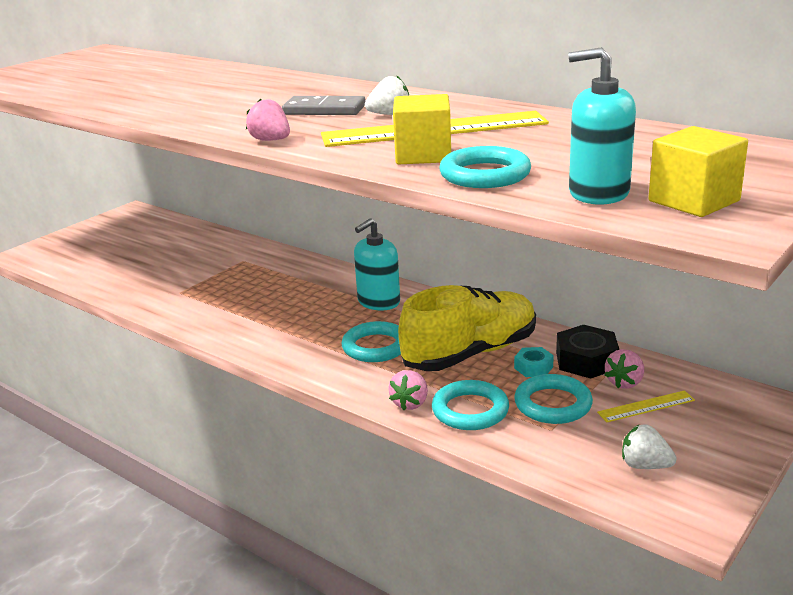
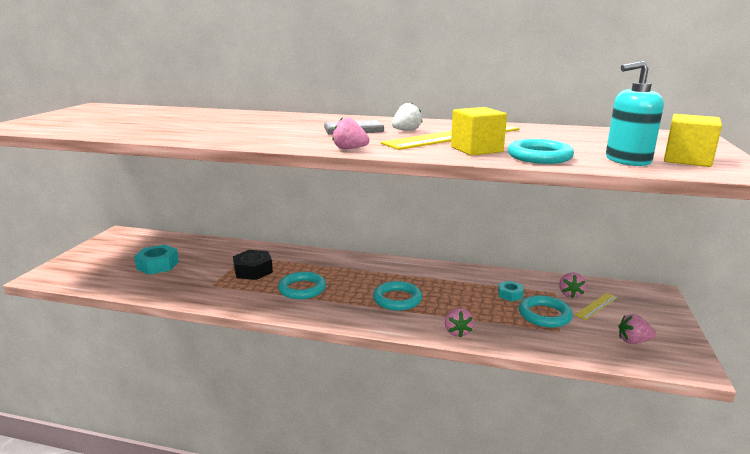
camera: 25 degrees left, 5 degrees down
(142, 258) = (158, 265): none -> turquoise nut
(378, 302) = (370, 270): turquoise soap dispenser -> none
(470, 353) = (463, 293): yellow shoe -> none
(470, 410) = (500, 329): turquoise ring -> turquoise ring (302, 289)
(586, 360) = (535, 285): black nut -> black nut (253, 270)
(645, 465) = (633, 341): white strawberry -> pink strawberry

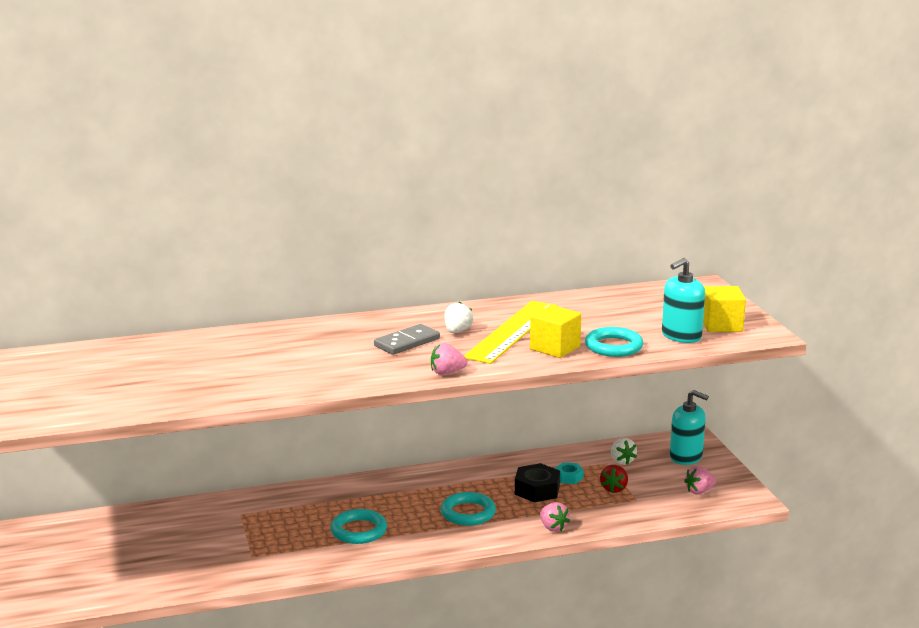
camera: 30 degrees left, 0 degrees up
(158, 265) = (149, 554): turquoise nut -> none
(253, 270) = (276, 527): black nut -> black nut (537, 490)
(544, 315) = (614, 489): turquoise ring -> red strawberry
(570, 294) = (621, 461): pink strawberry -> white strawberry
(596, 306) = (651, 467): yellow ruler -> none
(638, 307) = (686, 457): none -> turquoise soap dispenser

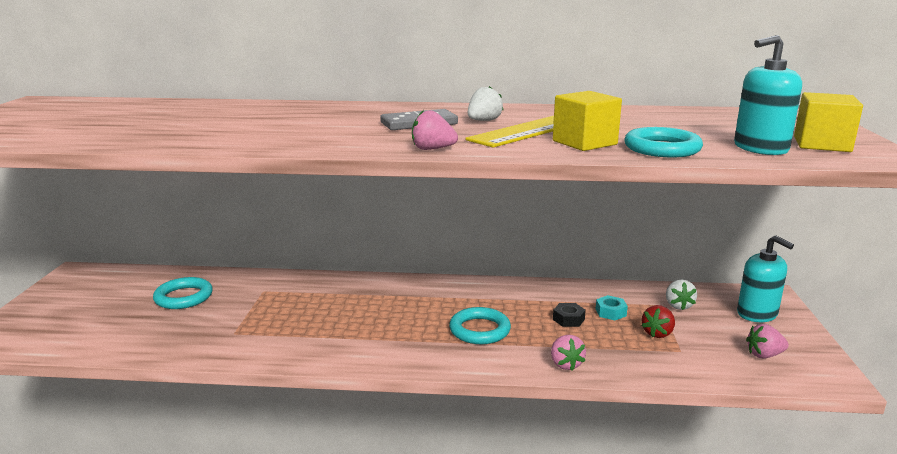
camera: 20 degrees right, 0 degrees up
(359, 531) = (356, 327): turquoise ring -> turquoise ring (183, 297)
(537, 490) = (568, 319): black nut -> black nut, size x0.59

